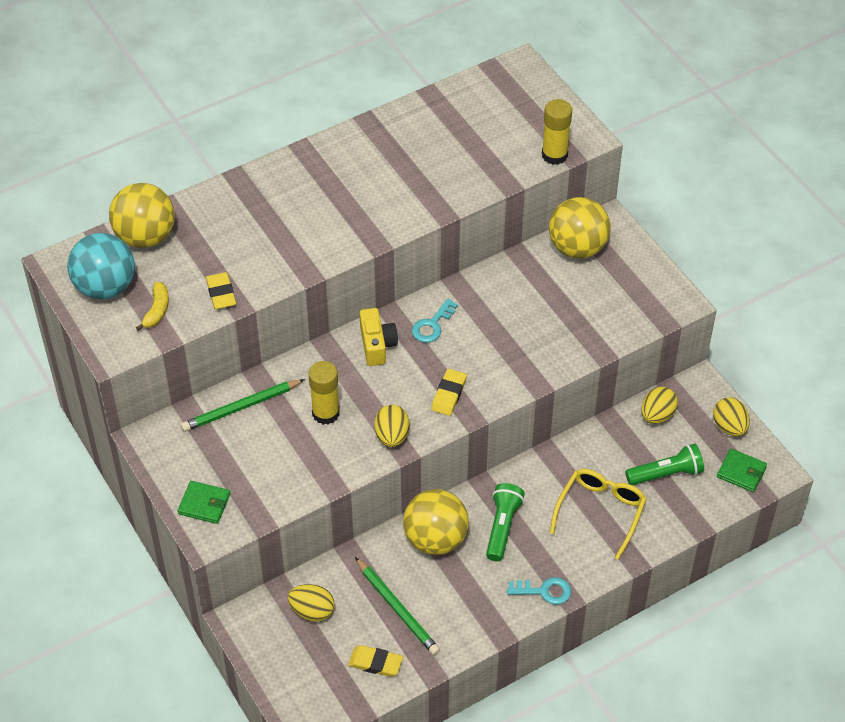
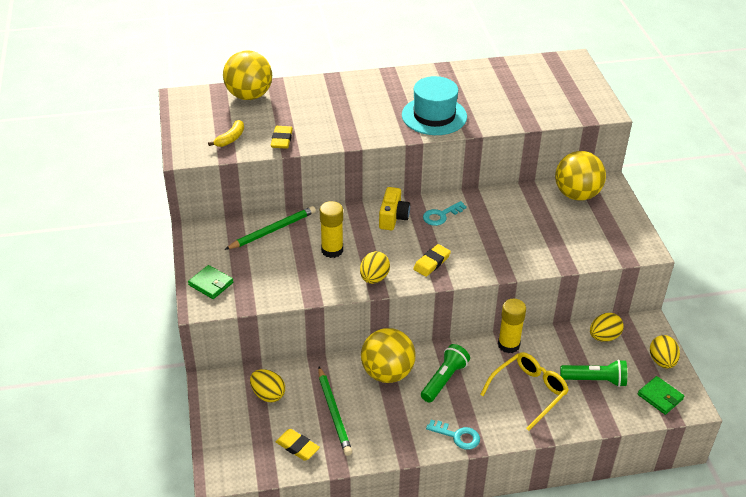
camera: 20 degrees right, 10 degrees down
(105, 287) = (204, 117): turquoise ball -> none
(241, 407) = (272, 230): green pencil -> green pencil turned 150 degrees clockwise
(389, 203) = (434, 116): none -> turquoise hat
(554, 155) = (575, 115): yellow glue stick -> yellow glue stick (508, 345)

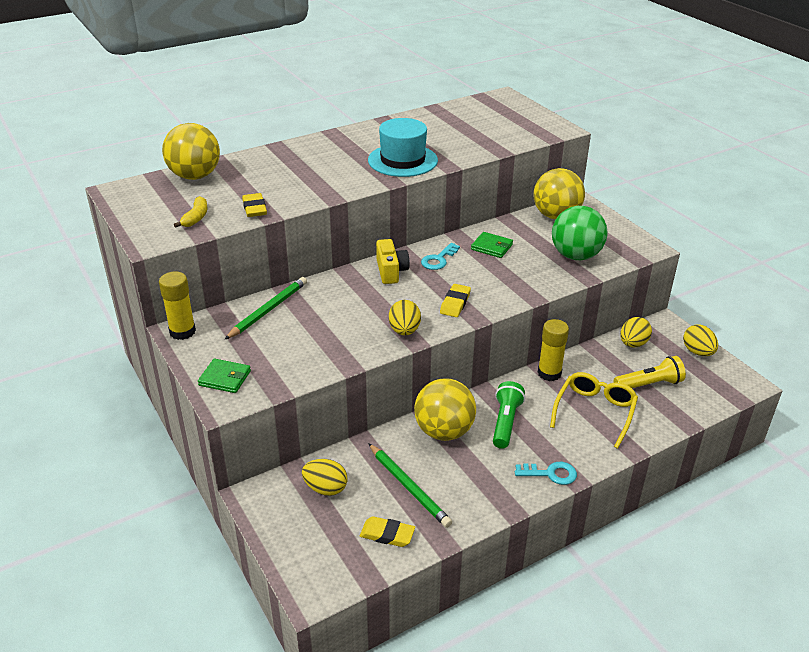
camera: 20 degrees left, 5 degrees down
(332, 250) = (344, 315): yellow glue stick -> yellow glue stick (182, 331)
(569, 241) = (575, 256): none -> green ball
(595, 380) = (649, 384): green flashlight -> yellow flashlight
(660, 397) = (716, 384): green wallet -> green wallet (492, 247)

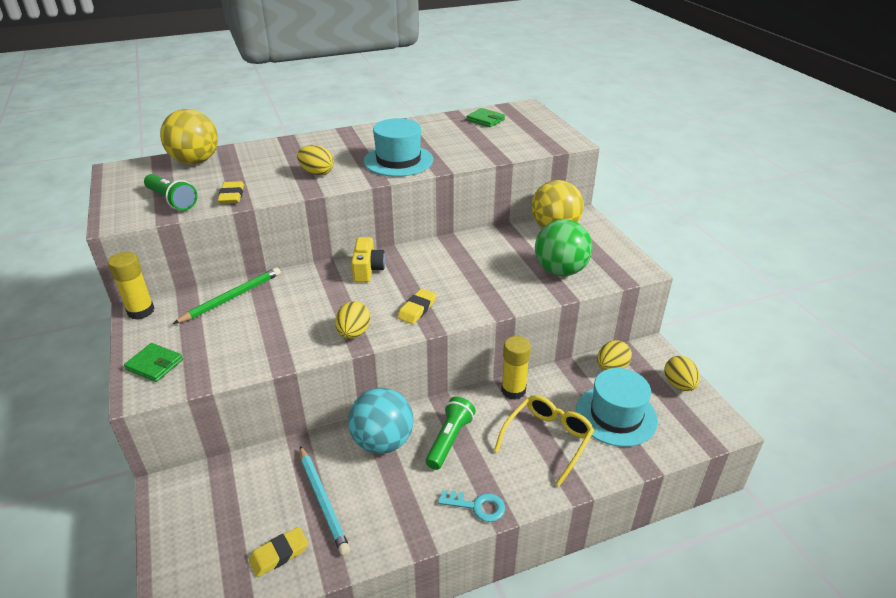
camera: 10 degrees right, 0 degrees up
(196, 218) = (172, 200): yellow banana -> green flashlight
(325, 488) = (239, 490): yellow egg -> yellow egg (317, 173)
(387, 534) = (279, 554): yellow eraser -> yellow eraser turned 60 degrees counterclockwise
(408, 487) = (323, 501): green pencil -> turquoise pencil
(438, 259) = (419, 262): turquoise key -> none
(444, 431) = (382, 442): yellow ball -> turquoise ball
(492, 247) = (477, 254): green wallet -> green wallet (485, 120)
(649, 384) = (616, 415): yellow flashlight -> turquoise hat

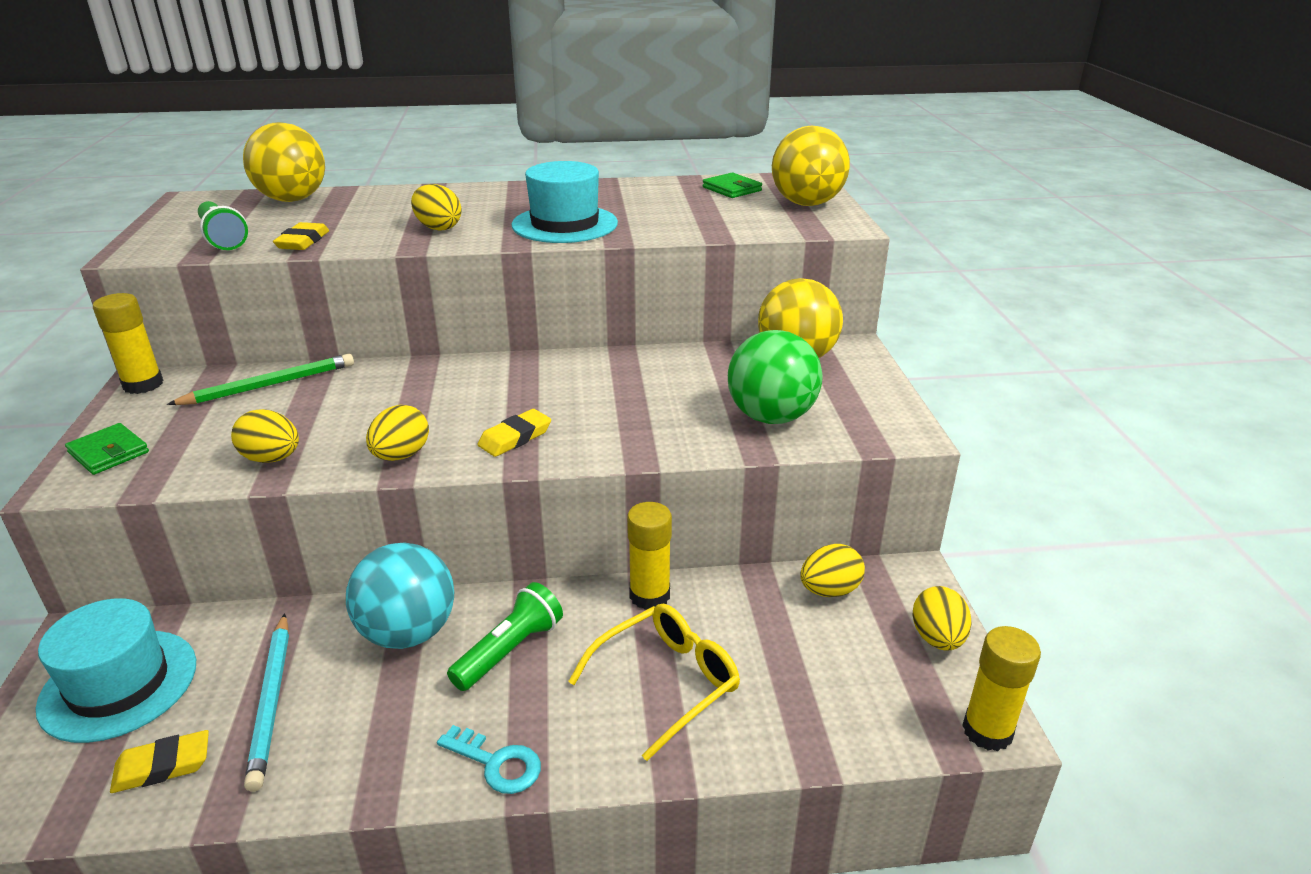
camera: 15 degrees right, 5 degrees down
(271, 350) = (272, 459): none -> yellow egg
(367, 269) = (478, 376): yellow camera -> none
(538, 127) = (807, 204): none -> yellow ball
(616, 415) = (802, 667): turquoise hat -> turquoise hat (119, 684)
(723, 430) = (987, 731): none -> yellow glue stick

